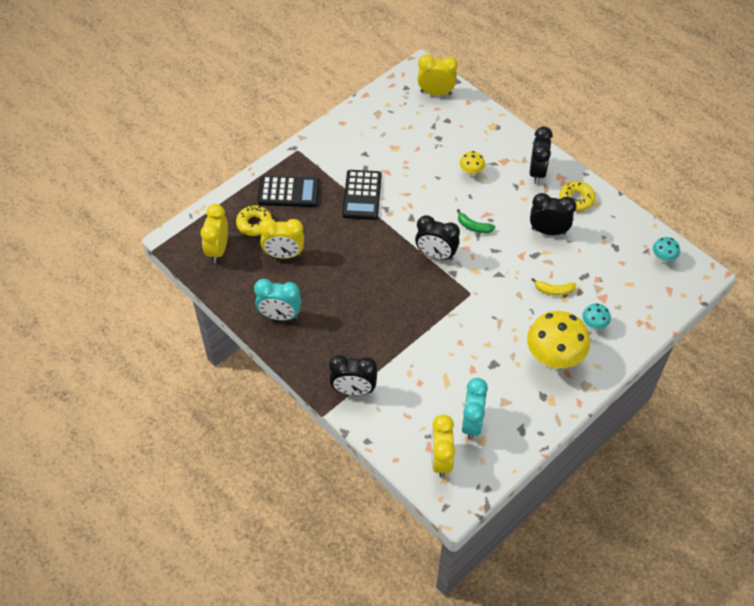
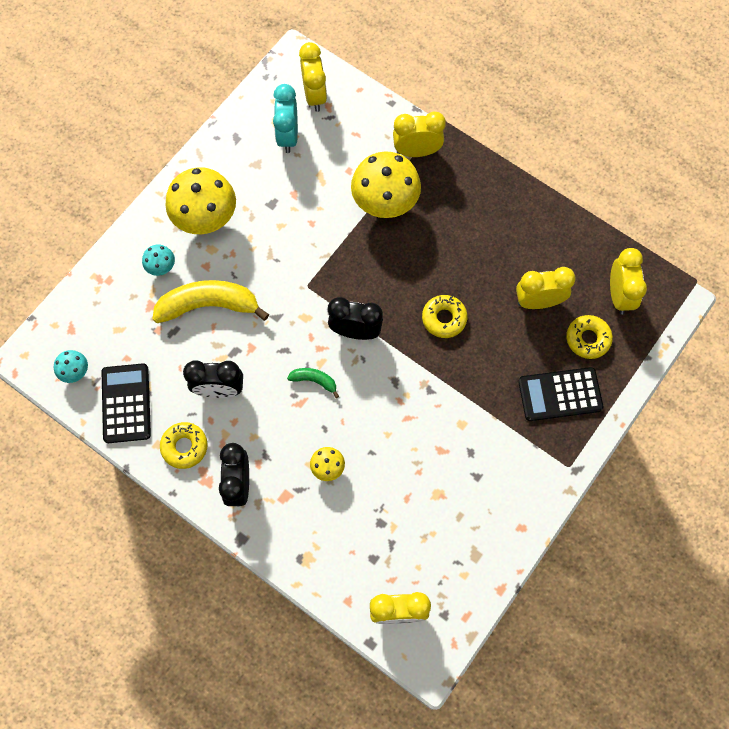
camera: 170 degrees right, 15 degrees up
(280, 316) = (519, 222): turquoise clock -> none
(353, 390) = (417, 151): black clock -> yellow clock
(362, 195) = (465, 405): black calculator -> black calculator (126, 403)
(363, 254) = (444, 318): none -> yellow donut
(392, 348) = (385, 204): none -> yellow mushroom
(554, 290) = (209, 305): yellow banana -> yellow banana, size x2.12

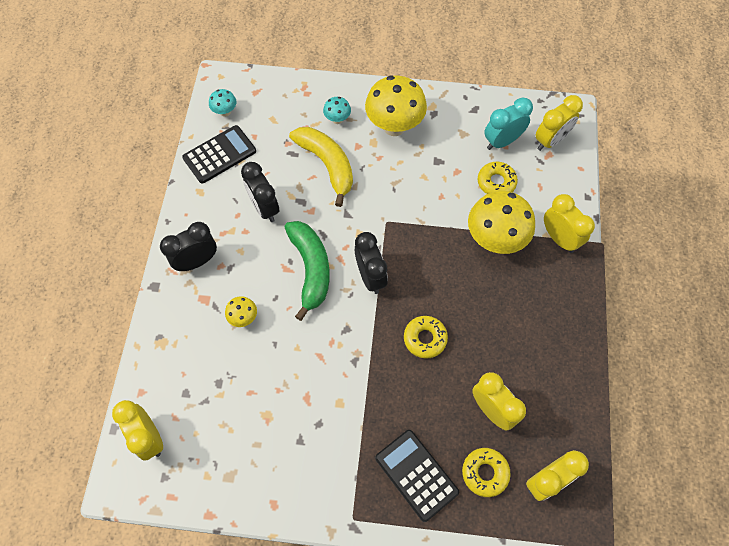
camera: 60 degrees right, 5 degrees down
(184, 447) = (207, 209): yellow donut -> yellow donut (496, 182)
(314, 381) = (310, 269): green banana -> green banana, size x2.12

